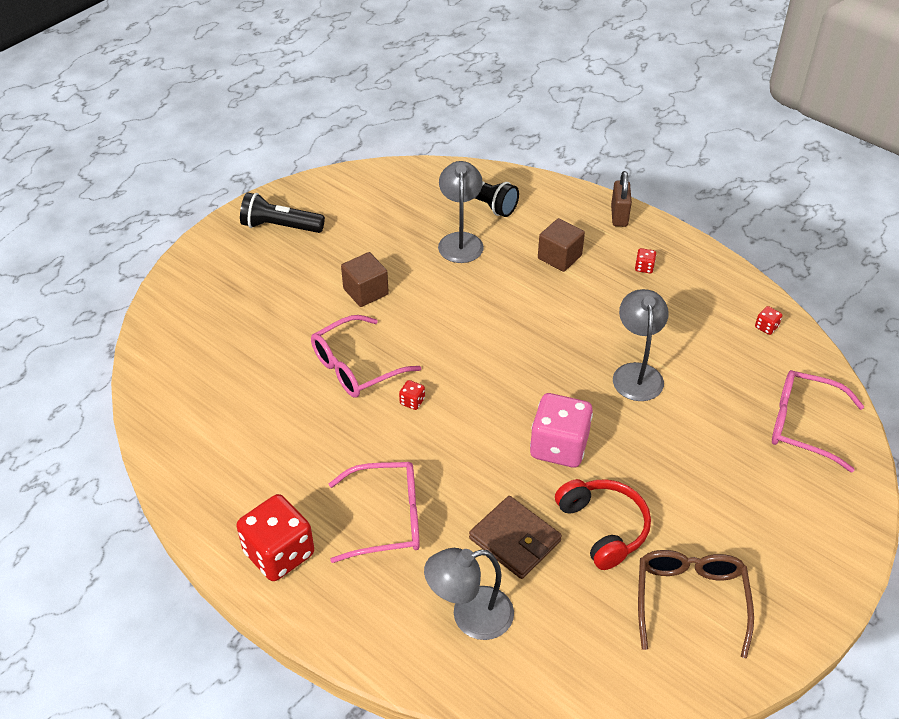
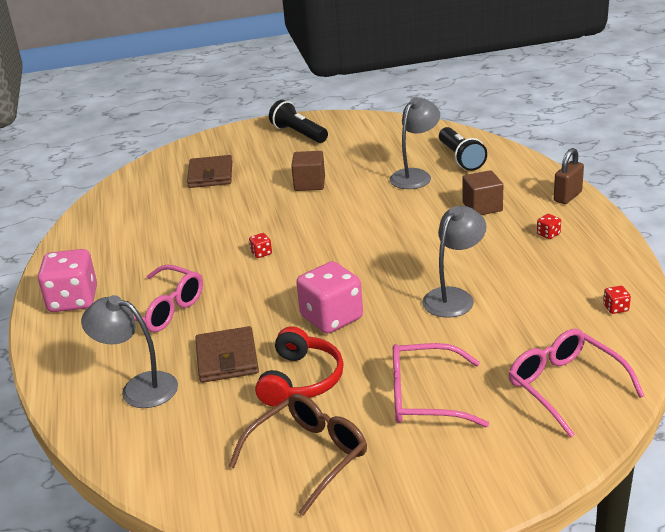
camera: 40 degrees right, 15 degrees down
(242, 321) = (210, 175): none -> brown wallet
(279, 553) = (73, 300): red dice -> pink dice
(356, 367) = (249, 221): pink glasses -> pink glasses (425, 397)

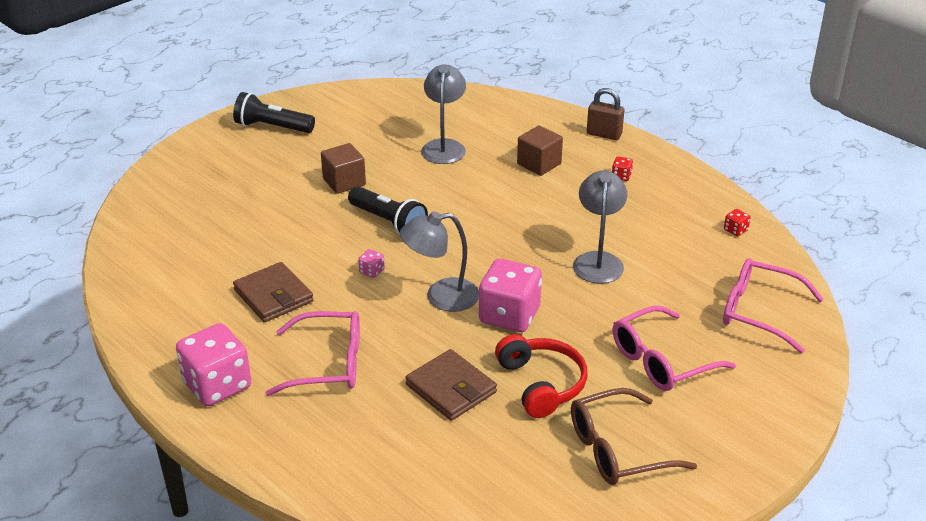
camera: 35 degrees left, 5 degrees up
(139, 388) = (394, 448): grey lamp -> grey lamp (441, 297)
(210, 175) = (221, 199): brown wallet -> brown wallet (273, 296)
(261, 253) = (372, 271): red dice -> pink dice
(308, 456) = (618, 449): brown glasses -> brown glasses turned 120 degrees counterclockwise
(460, 158) = (470, 117): black flashlight -> black flashlight (389, 222)
(567, 196) = (604, 134): brown padlock -> brown padlock turned 75 degrees counterclockwise

